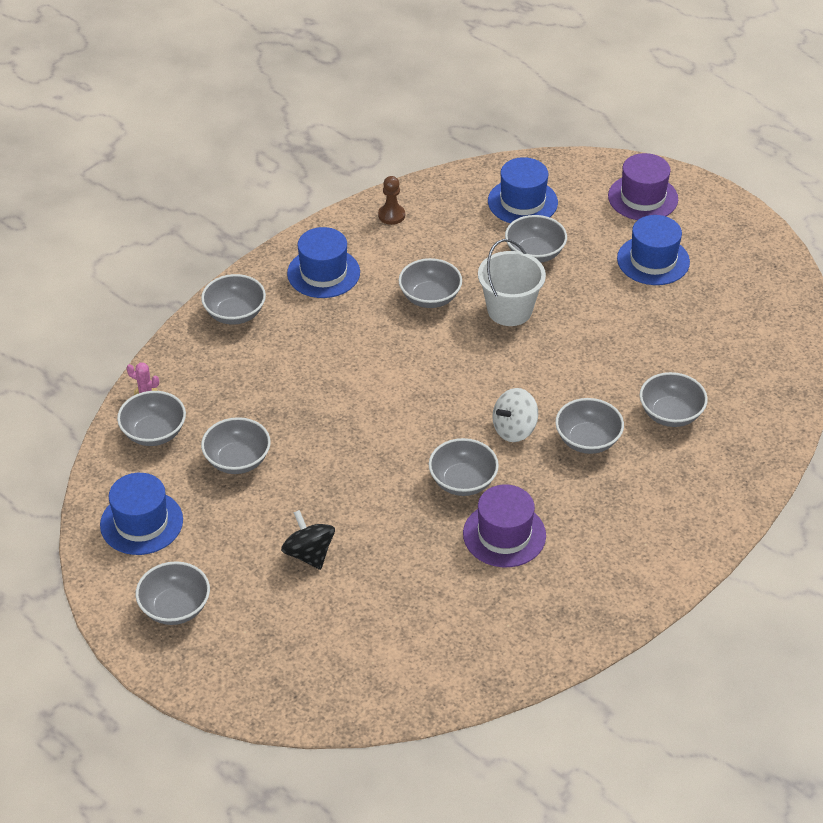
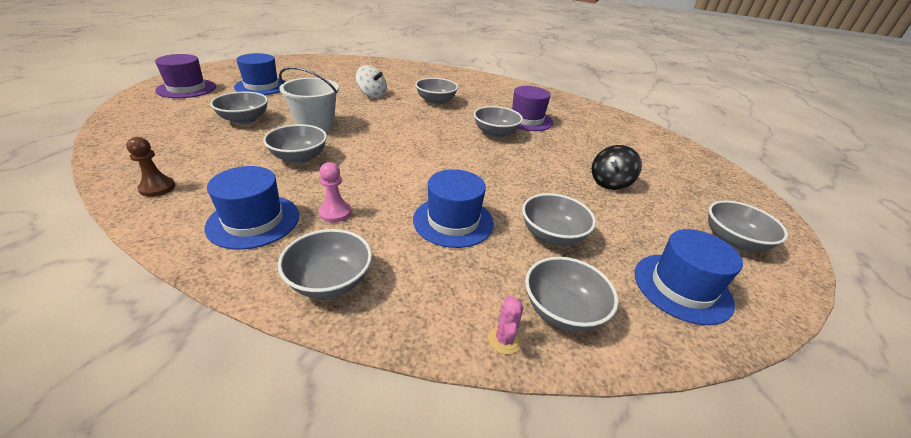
camera: 110 degrees left, 10 degrees down
(320, 320) = (335, 213): none -> pink pawn
(514, 429) = (438, 120): white spinning top -> white spinning top (372, 95)
(522, 202) = (169, 126): blue hat -> blue hat (453, 221)
(670, 414) = (404, 83): grey bowl -> none

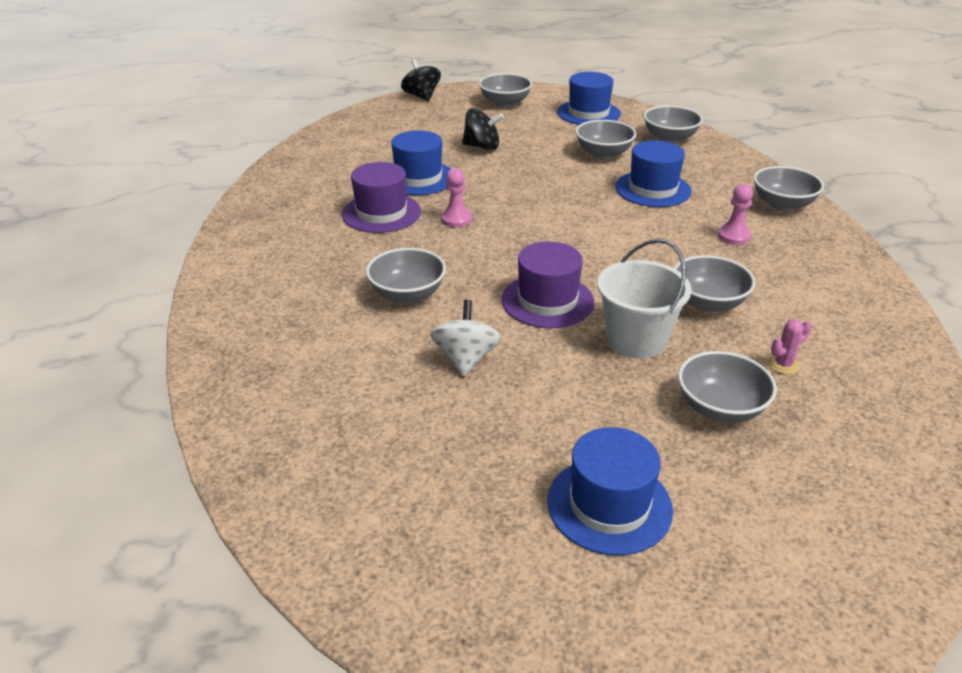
camera: 120 degrees left, 0 degrees up
(157, 188) = (883, 340): brown pawn -> none
(186, 88) = (765, 592): purple hat -> purple hat (547, 301)
(253, 221) = (806, 263): blue hat -> blue hat (418, 178)
(495, 133) = (456, 219): grey bowl -> pink pawn
(504, 340) = (717, 147): pink cactus -> pink cactus (783, 364)
(760, 201) = (421, 96): none -> black spinning top

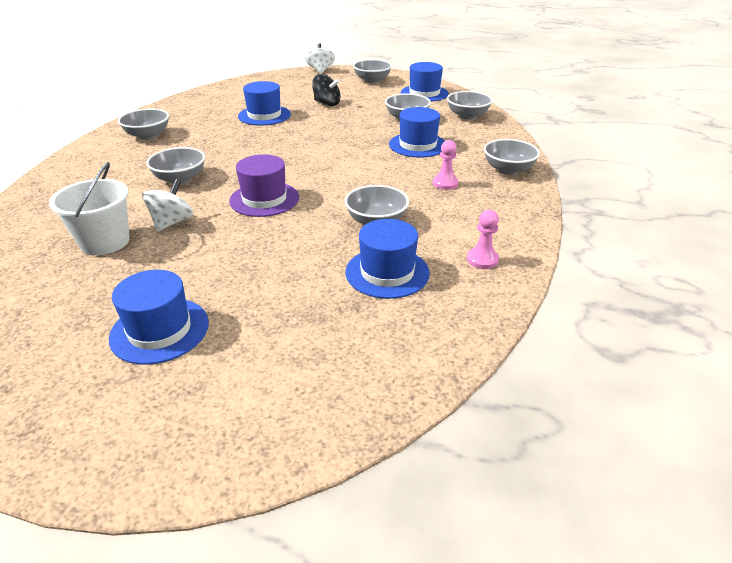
camera: 20 degrees right, 0 degrees up
(381, 213) = (218, 131): purple hat -> none
(421, 96) = (320, 70): black spinning top -> white spinning top
(456, 219) = (260, 142): pink pawn -> pink pawn (482, 260)
(636, 340) = (297, 234): white bucket -> white bucket (105, 242)
(720, 408) = (307, 289): grey bowl -> grey bowl (148, 135)
(783, 364) = (387, 272): pink cactus -> blue hat

